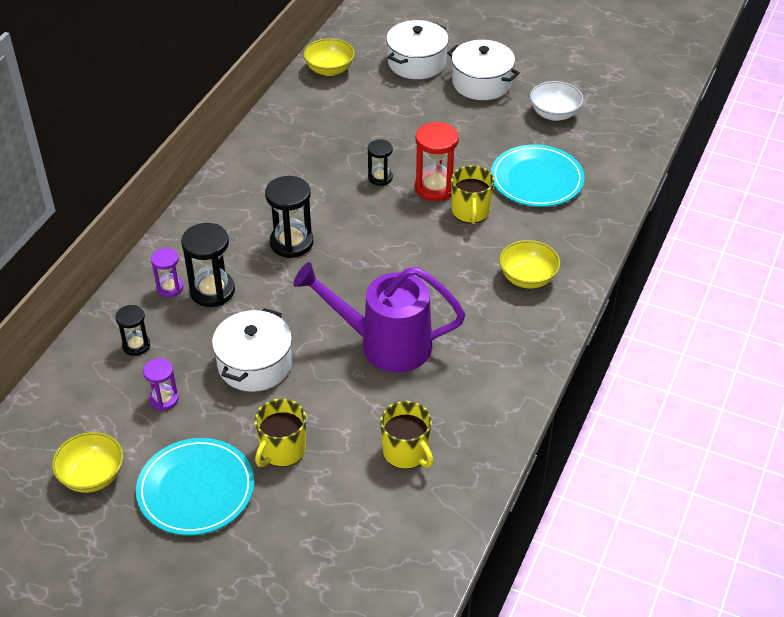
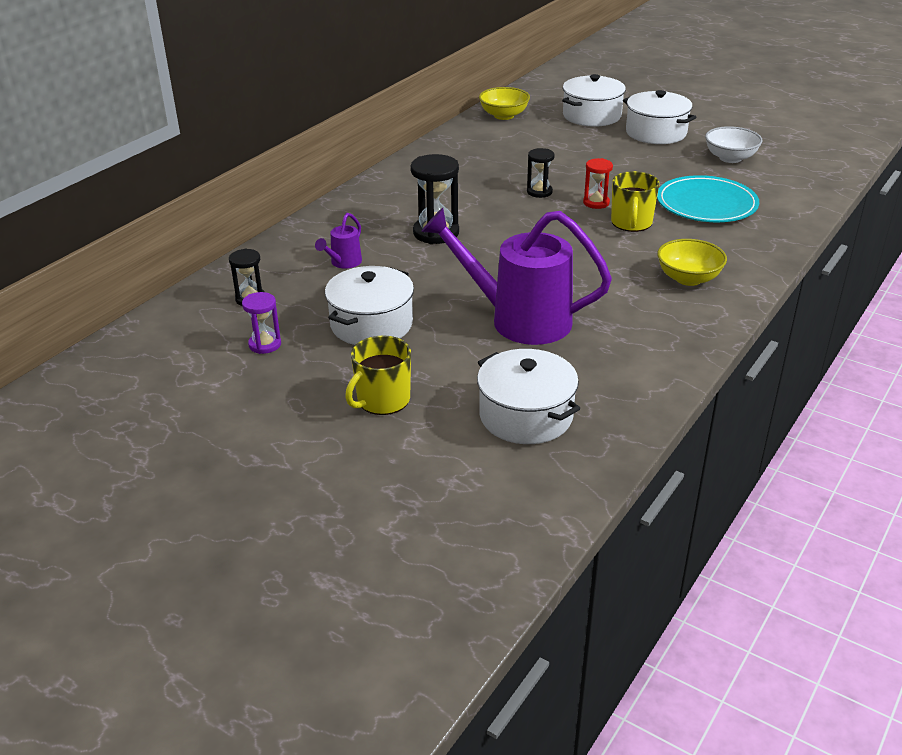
camera: 10 degrees right, 10 degrees down
(92, 476) = (164, 402): yellow bowl -> none
(170, 288) = (300, 257): purple hourglass -> none
(196, 489) = (275, 426): turquoise plate -> none
(212, 291) = (343, 263): black hourglass -> purple watering can
(406, 452) = (526, 416): yellow mug -> white pot
(435, 188) = (596, 203): red hourglass -> red hourglass, size x0.59

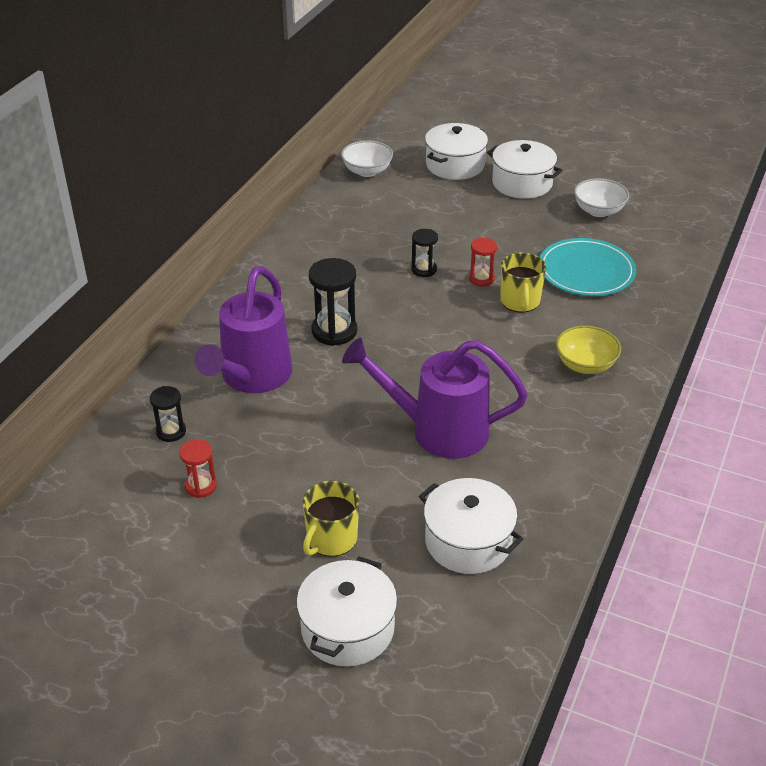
camera: 10 degrees left, 5 degrees up
(265, 344) = (201, 486): purple hourglass -> red hourglass
(343, 263) = (252, 378): purple watering can -> purple watering can, size x2.32
(371, 324) = (298, 450): white pot -> white pot (347, 628)
(504, 115) = (367, 171): yellow bowl -> white bowl

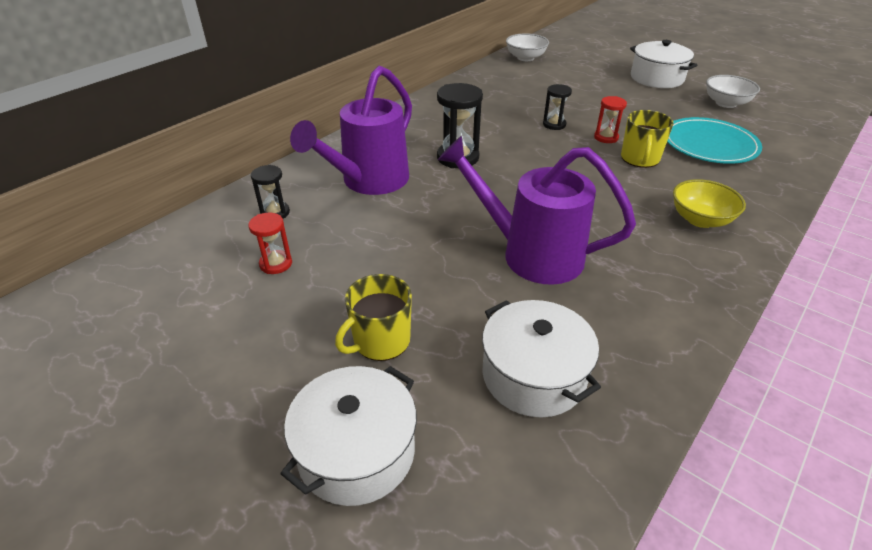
camera: 15 degrees right, 0 degrees up
(455, 165) = (600, 61): white pot -> none

